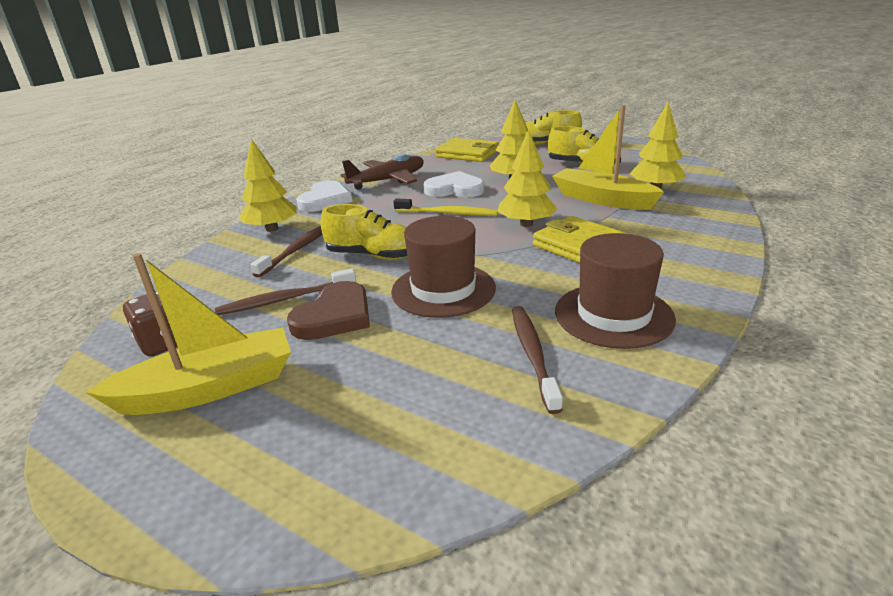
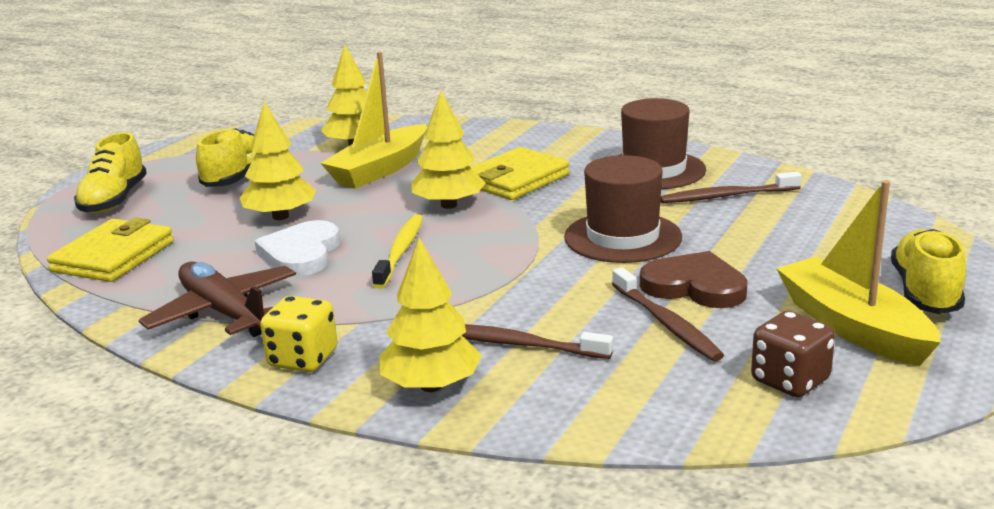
camera: 95 degrees left, 5 degrees down
(325, 200) = (303, 359): white heart -> yellow dice
(373, 255) = (538, 285): yellow shoe -> yellow shoe (925, 292)

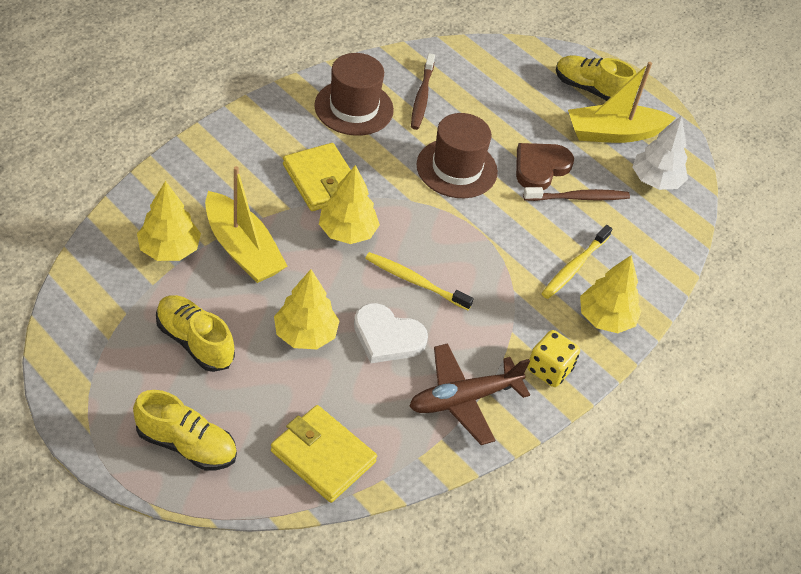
camera: 80 degrees left, 25 degrees up
(517, 344) = (574, 267): brown toothbrush -> yellow toothbrush
(790, 380) = (655, 181): brown dice -> white tree

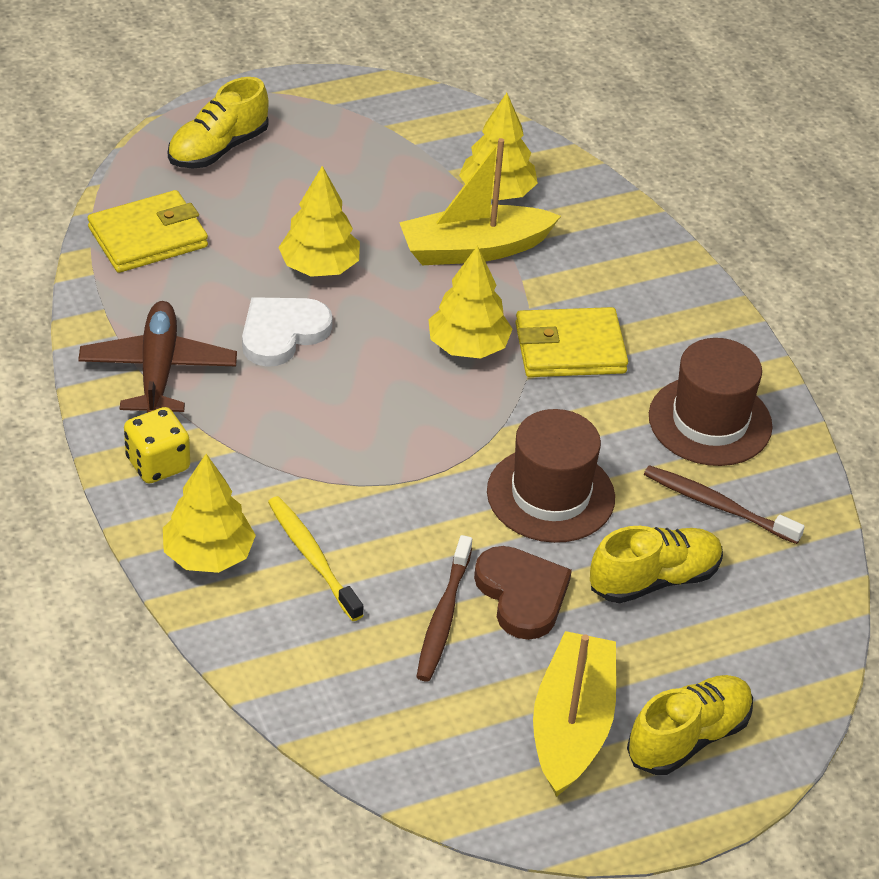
camera: 115 degrees right, 5 degrees down
(195, 342) = (349, 182): yellow shoe -> yellow shoe (654, 580)
(415, 281) = (358, 384): yellow toothbrush -> none
(655, 181) = (445, 737): white tree -> none

